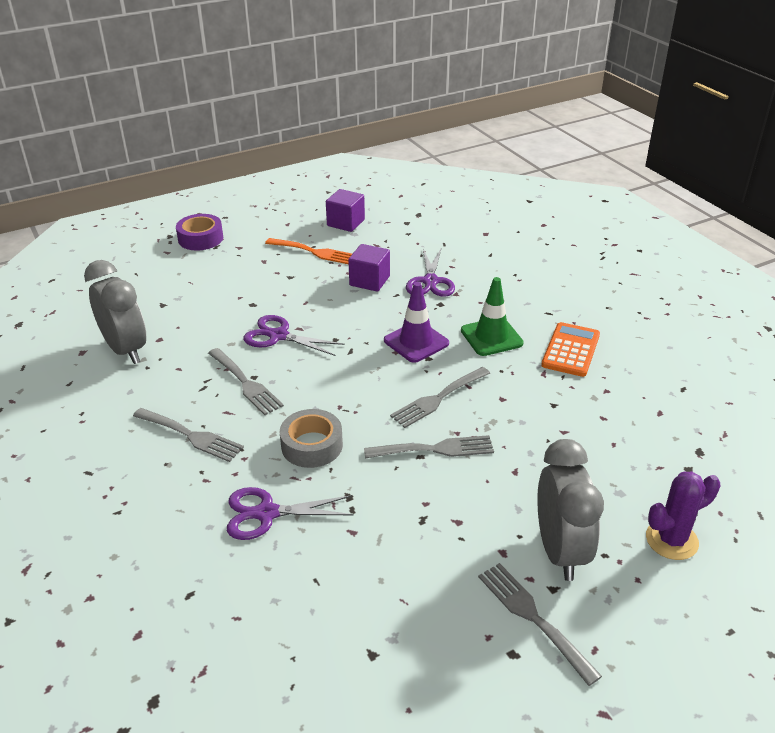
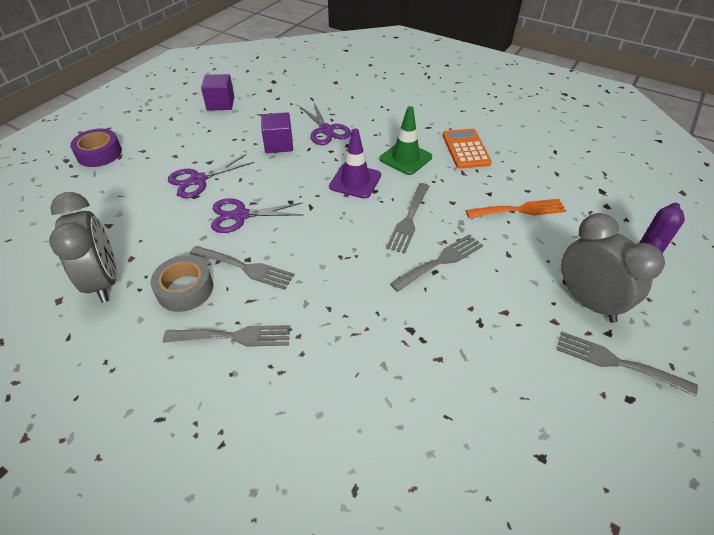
camera: 30 degrees left, 10 degrees up
(126, 350) = (104, 281): grey clock -> grey clock turned 45 degrees clockwise
(267, 513) = (359, 377): purple scissors -> purple scissors (198, 180)
(312, 445) = (346, 299): grey tape -> grey tape (185, 289)
(314, 252) = (213, 135): orange fork -> orange fork (520, 210)

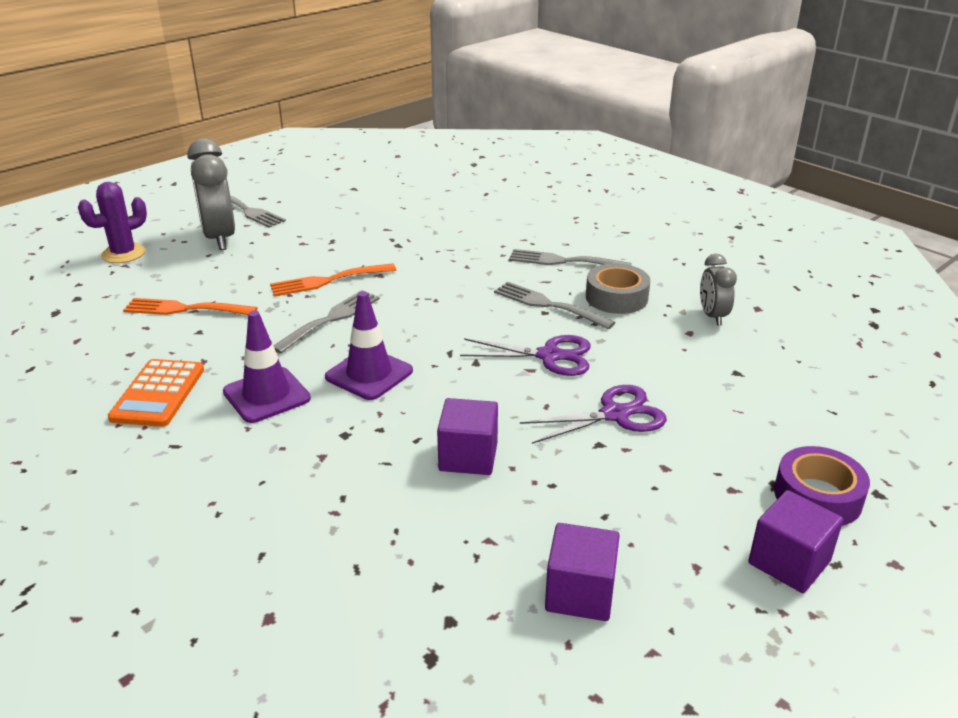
camera: 165 degrees left, 15 degrees down
(104, 281) = (712, 316): grey clock -> grey clock, size x0.56
(129, 125) = (789, 562): none -> purple cube
(326, 130) = (367, 472): purple scissors -> none
(405, 158) = (266, 395): green traffic cone -> purple traffic cone
(440, 261) = (328, 281): grey fork -> orange fork

